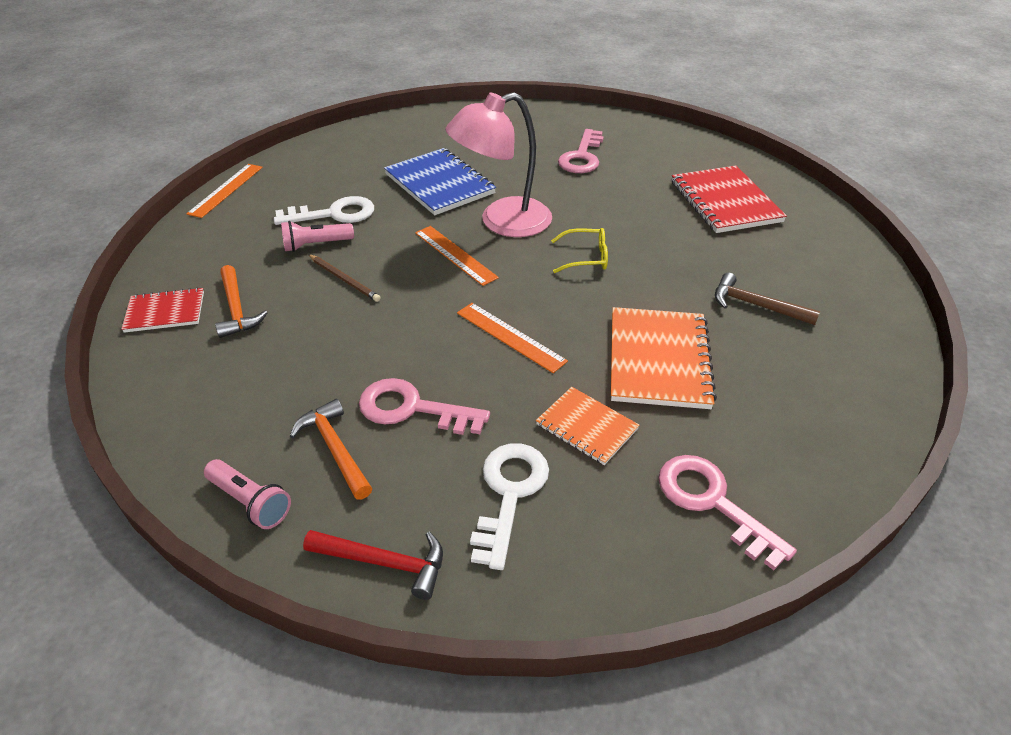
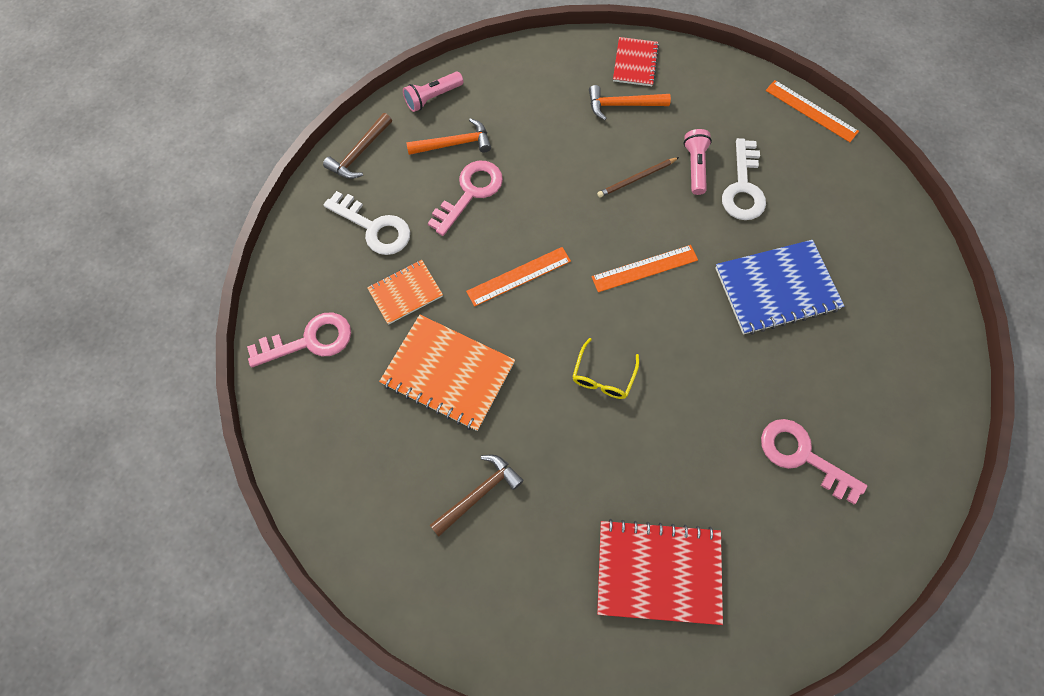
camera: 110 degrees right, 25 degrees up
(384, 562) = (360, 153): red hammer -> brown hammer
(502, 222) = (686, 324): pink lamp -> none

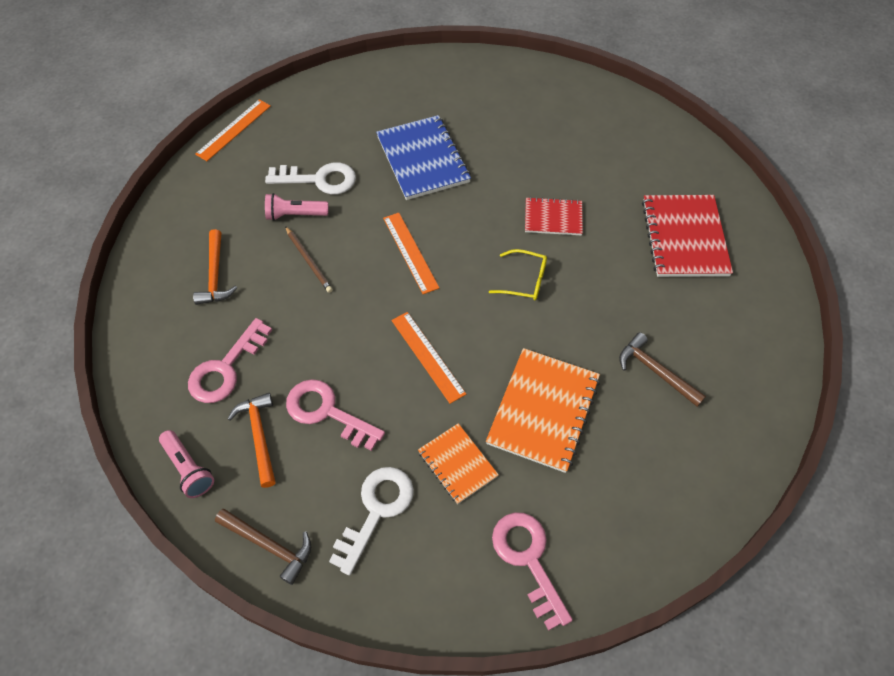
camera: 95 degrees left, 10 degrees down
(635, 63) = (159, 266): red notebook -> red notebook (553, 218)
(802, 456) = (569, 148): pink key -> pink key (226, 368)

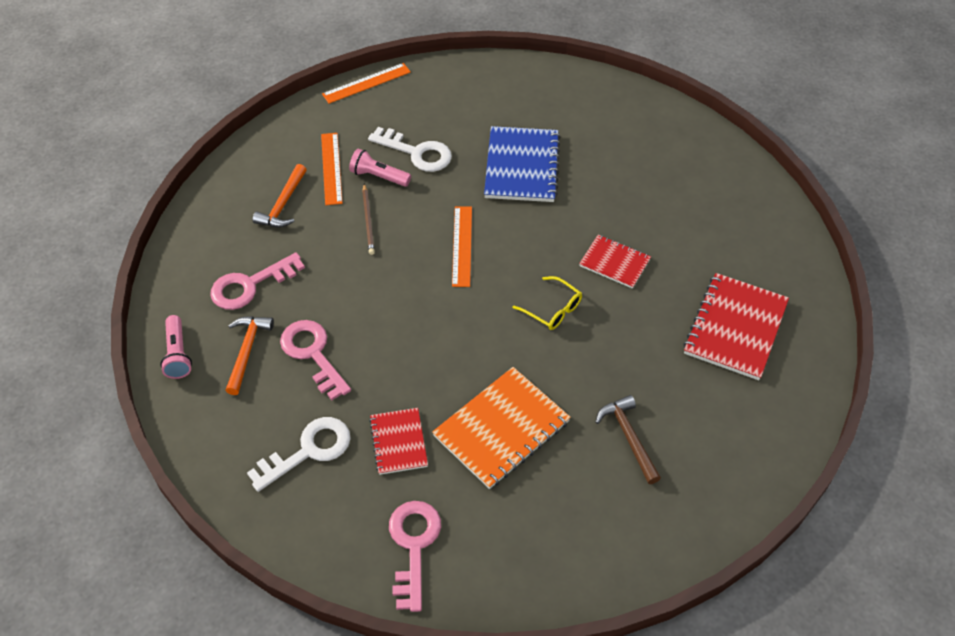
camera: 25 degrees right, 5 degrees down
(269, 545) = (208, 441): brown hammer -> none
(427, 356) = (425, 341): orange ruler -> orange ruler (331, 168)
(457, 464) = (399, 442): orange notebook -> red notebook

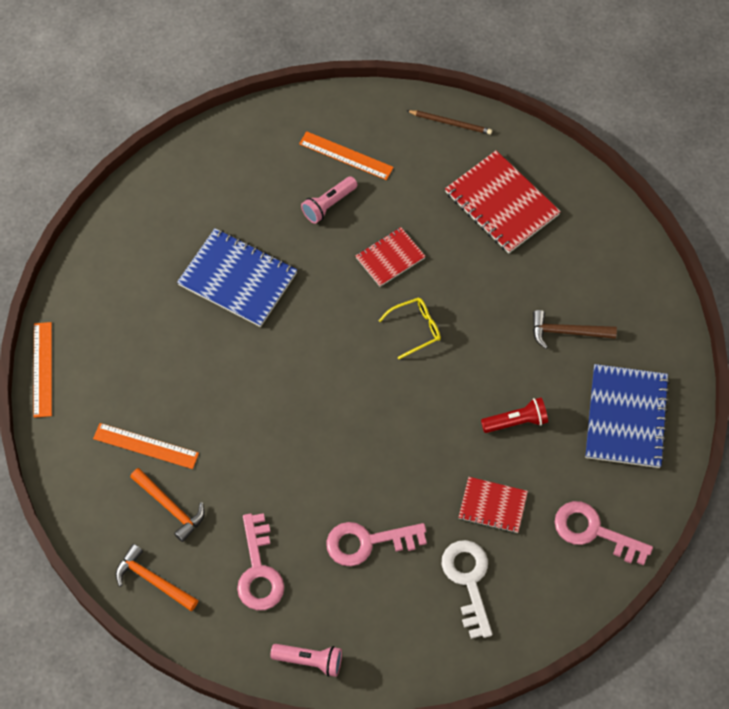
camera: 65 degrees left, 10 degrees up
(247, 351) = (336, 598): orange hammer -> orange hammer (153, 580)
(368, 221) = (234, 438): brown pencil -> brown pencil (451, 123)
(378, 176) = (181, 407): pink flashlight -> pink flashlight (329, 205)
(417, 152) = (168, 361): white key -> none
(462, 246) = (307, 370): orange ruler -> orange ruler (346, 155)
(501, 429) = (516, 421): orange notebook -> red flashlight
(562, 529) = (626, 417): none -> blue notebook

